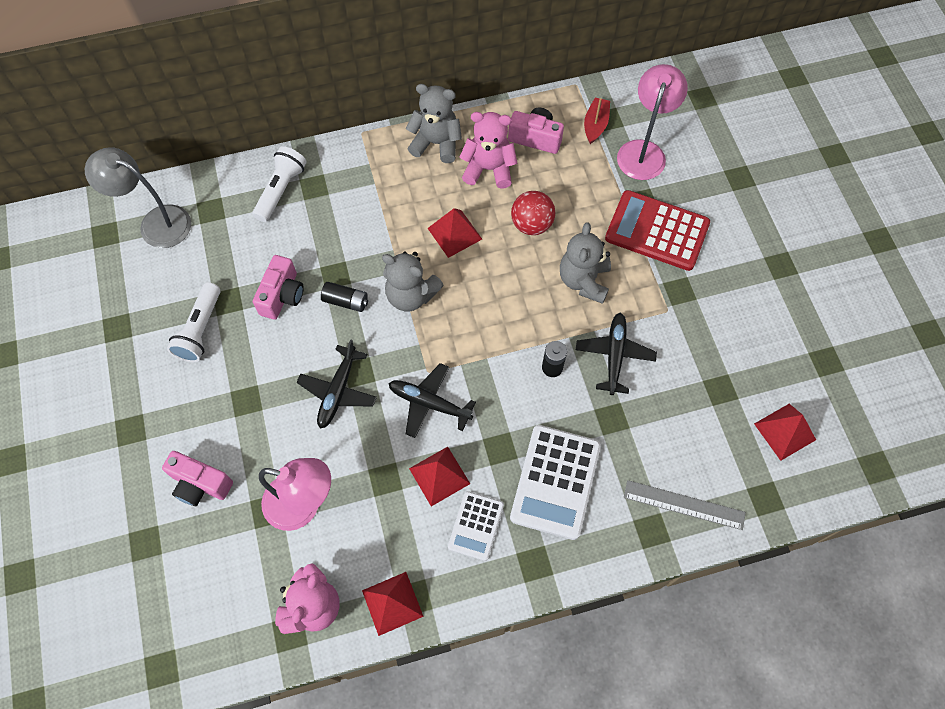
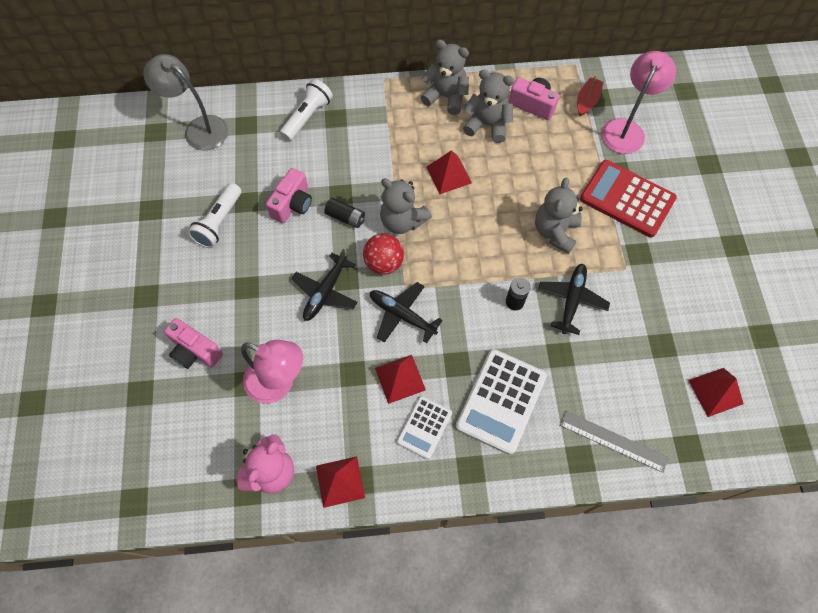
camera: 10 degrees right, 0 degrees up
(488, 169) = (487, 125): pink teddy bear -> grey teddy bear
(531, 224) = (517, 177): red ball -> red ball (384, 263)

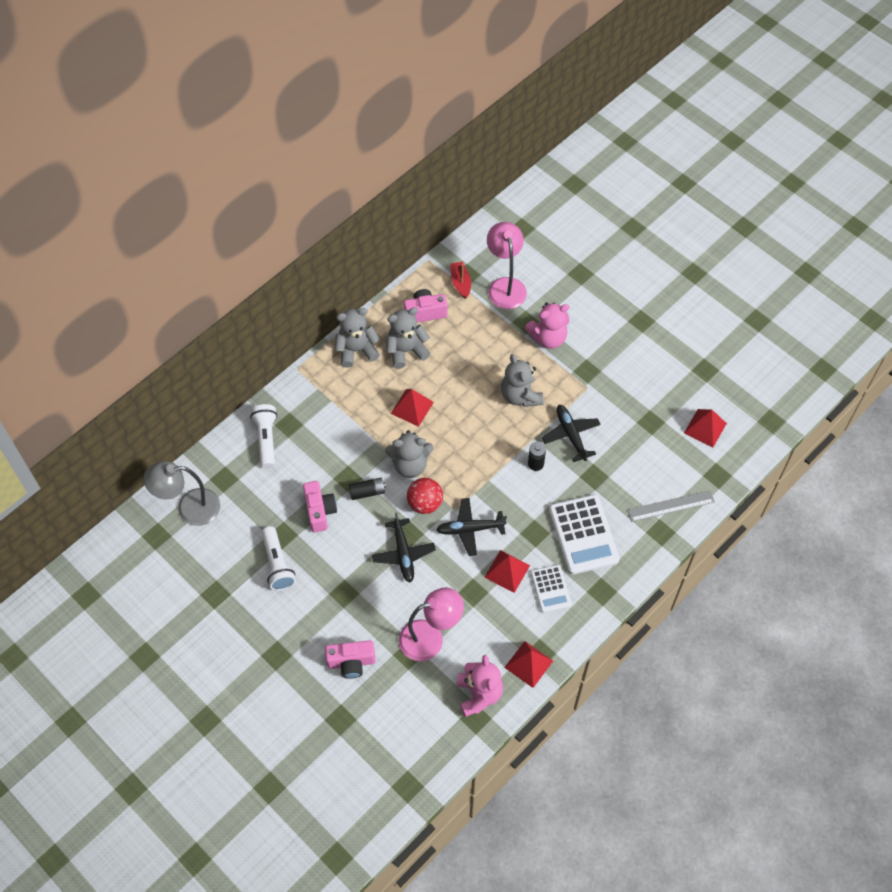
camera: 40 degrees left, 5 degrees down
(627, 199) = (548, 338): red calculator -> pink teddy bear

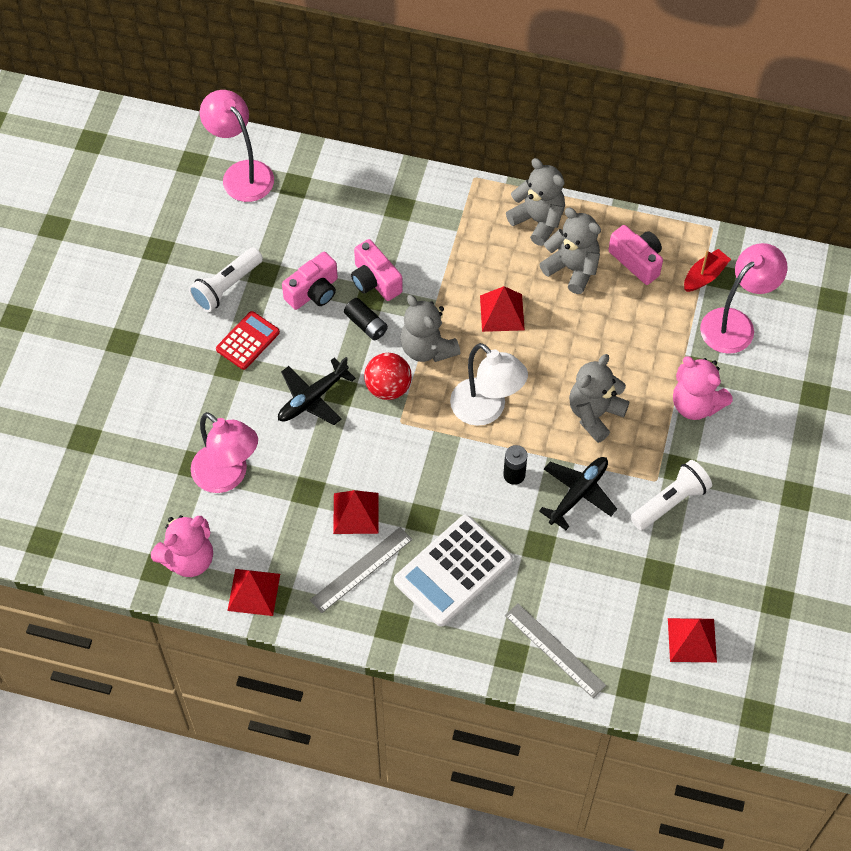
camera: 60 degrees right, 0 degrees up
(189, 508) = (241, 173): grey lamp -> pink lamp
(266, 439) = (368, 196): white flashlight -> white flashlight (670, 502)
(331, 572) = (247, 341): none -> red calculator
(351, 662) = (154, 415): pink camera -> pink camera (375, 281)
(470, 529) = (385, 449): black plane -> none
(478, 455) = (486, 410): none -> white lamp
(550, 589) = (361, 569): white calculator -> grey ruler

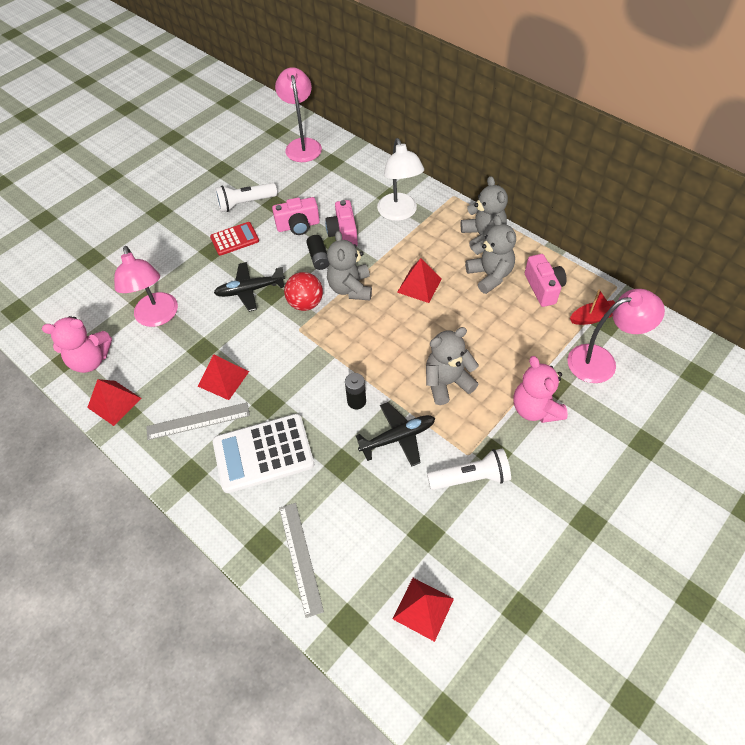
camera: 30 degrees right, 5 degrees down
(486, 410) = (365, 346): white lamp -> white lamp (399, 213)

